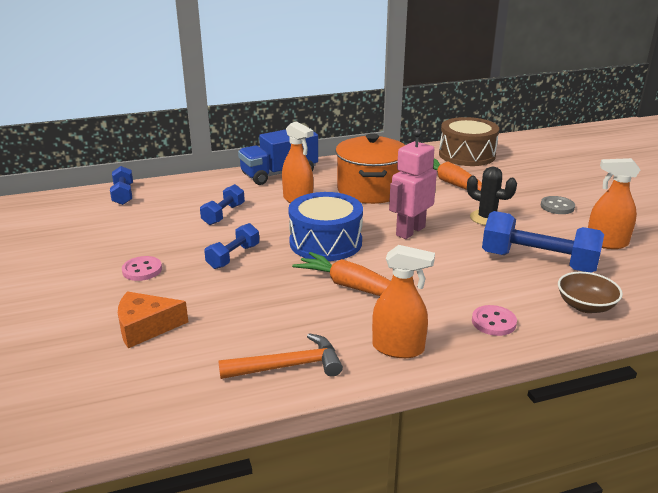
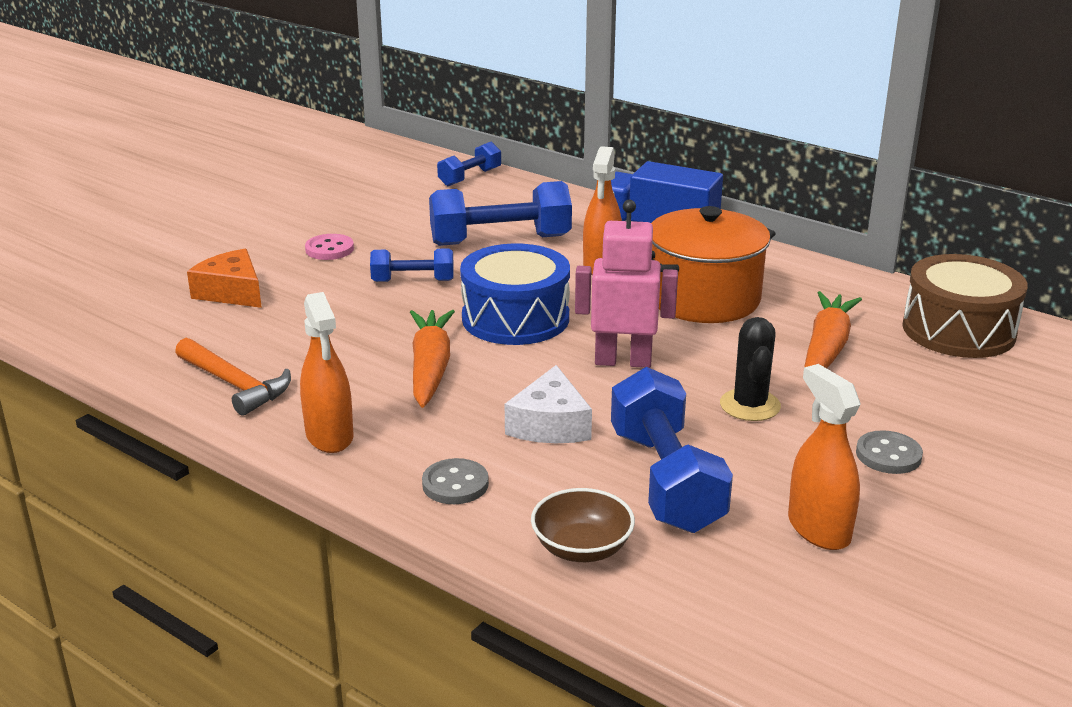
camera: 55 degrees right, 0 degrees up
(223, 214) = (500, 240): blue dumbbell -> blue dumbbell, size x1.78
(455, 273) = (550, 424): none -> white cheese
(493, 322) = (455, 484): pink button -> grey button

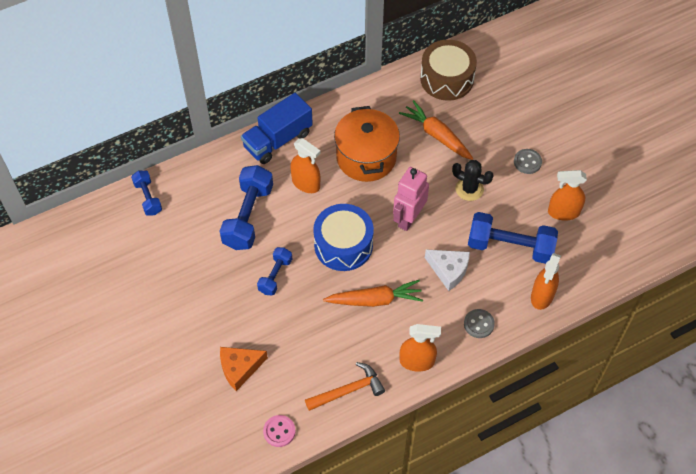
camera: 65 degrees left, 30 degrees up
(329, 249) = (210, 304): pink button -> pink button (279, 431)
(430, 368) = (375, 300): orange carrot -> orange carrot turned 150 degrees clockwise
(582, 548) = (542, 296): brown bowl -> orange spray bottle

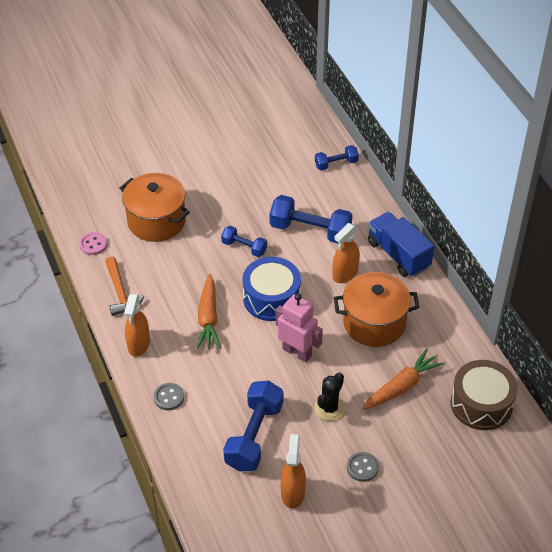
camera: 95 degrees right, 10 degrees down
(240, 368) = (156, 221): orange cheese -> orange pot
(449, 270) = (233, 379): white cheese -> none
(542, 296) = (192, 456): orange spray bottle -> none

